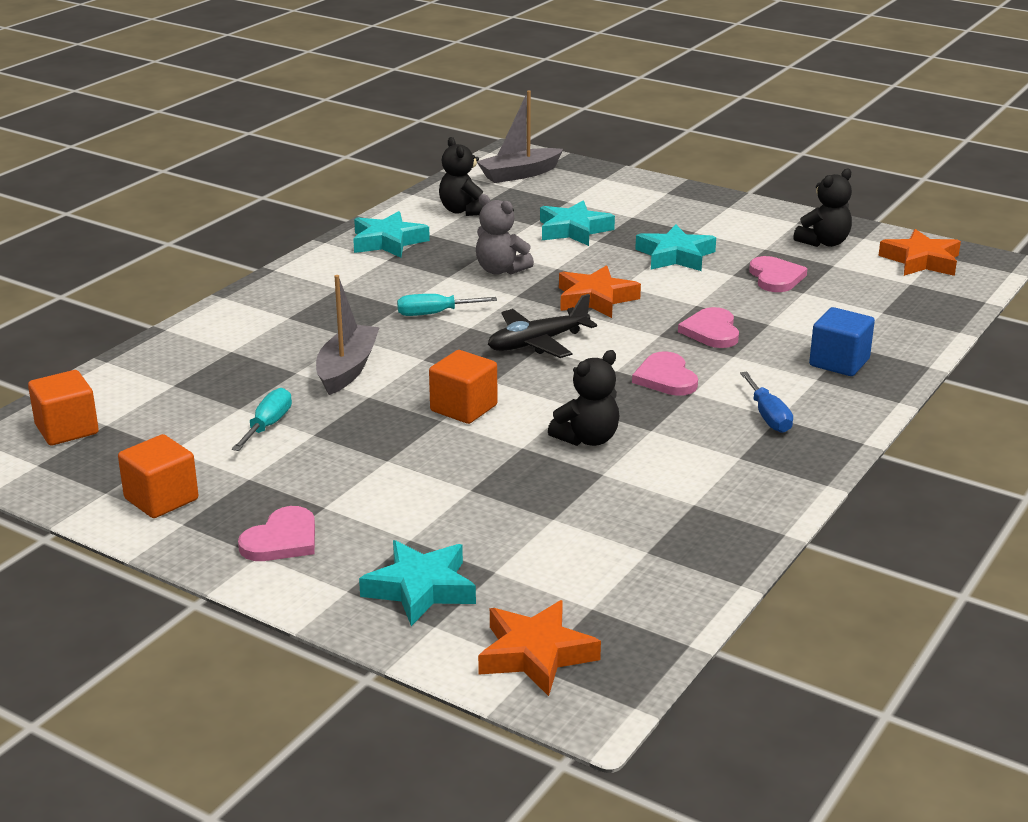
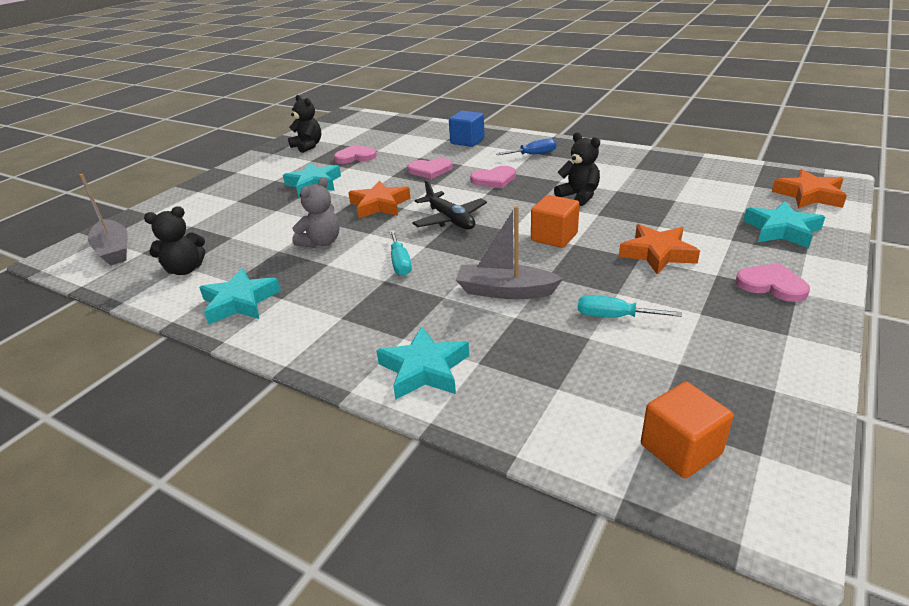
camera: 90 degrees left, 5 degrees up
(161, 499) = (762, 353): orange cube -> none
(573, 230) = (253, 219): turquoise star -> turquoise star (424, 369)
(921, 261) = (341, 126): orange star -> orange star (657, 254)

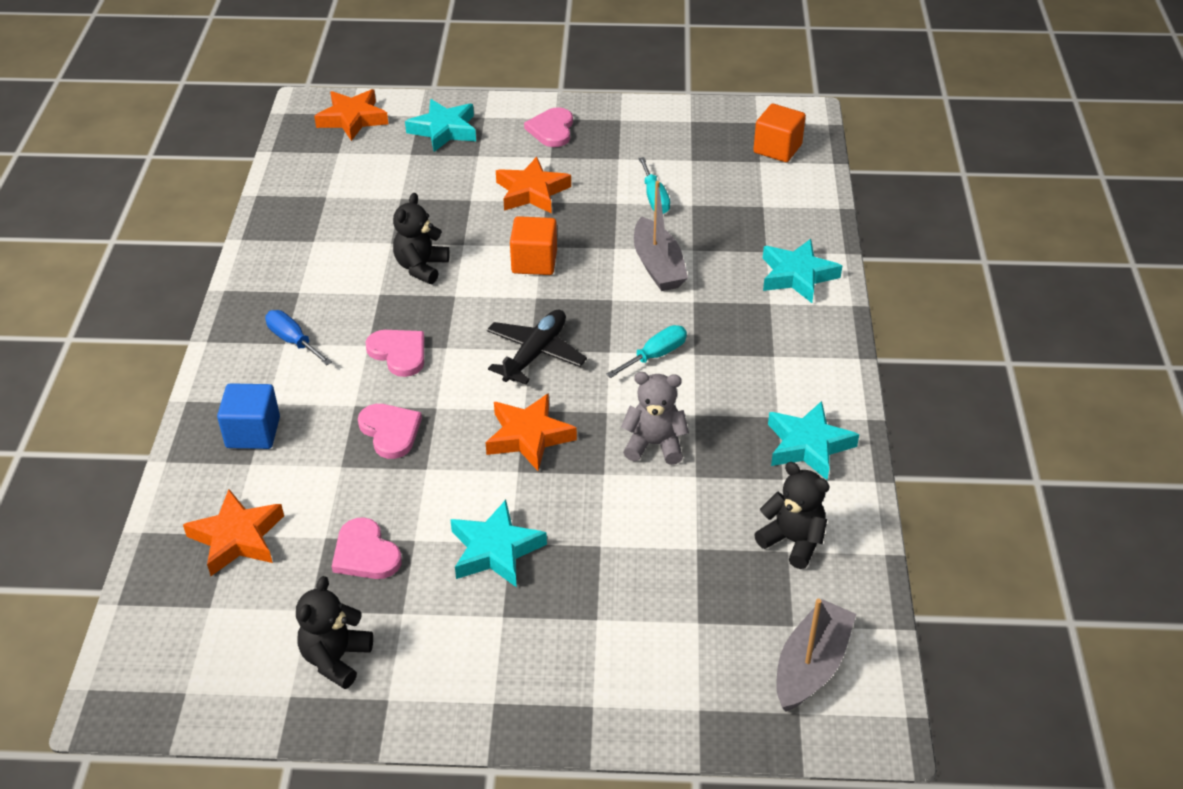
camera: 120 degrees left, 10 degrees up
(401, 134) = (237, 538): none -> orange star

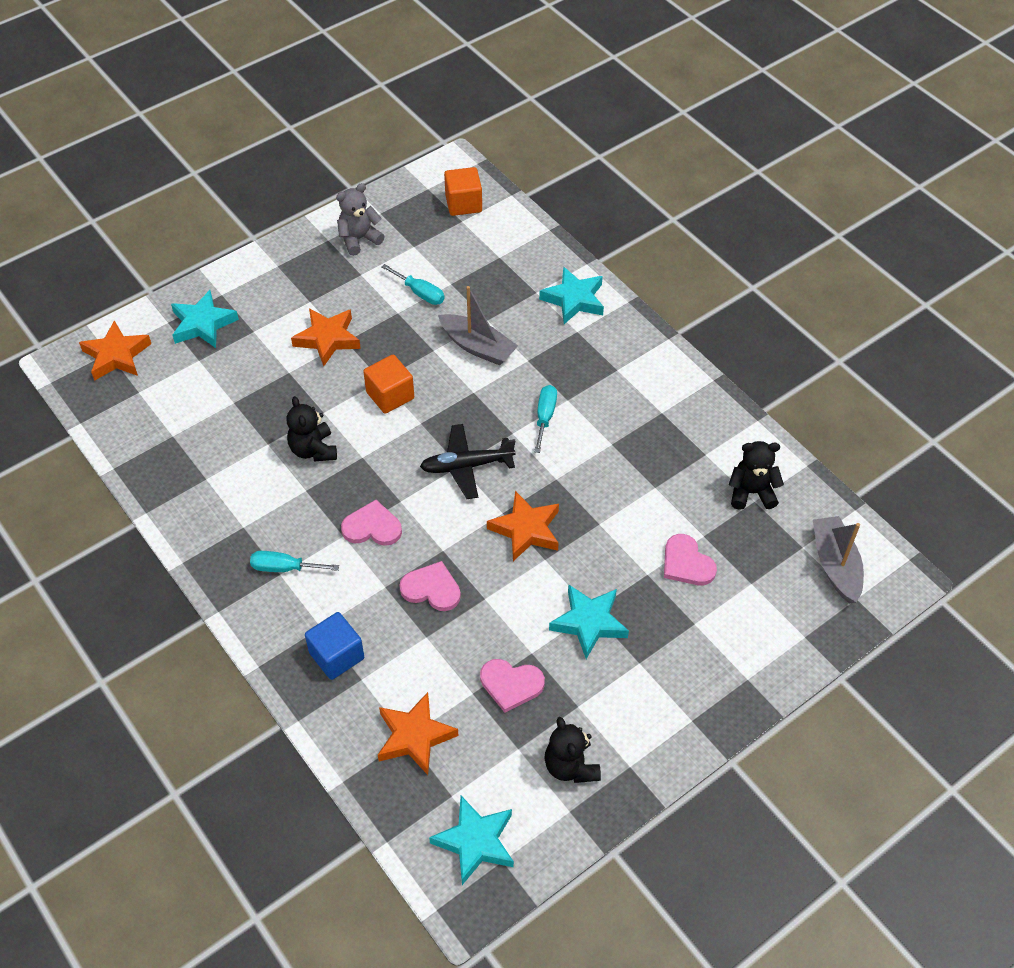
camera: 40 degrees left, 10 degrees up
(293, 341) = (284, 568): blue screwdriver -> turquoise screwdriver
(536, 353) = (466, 466): black plane -> black plane turned 90 degrees counterclockwise
(551, 130) = (286, 277): pink heart -> pink heart (686, 563)
(654, 444) = (609, 482): grey teddy bear -> grey teddy bear (359, 239)
(808, 445) = (698, 421): turquoise star -> turquoise star (475, 842)

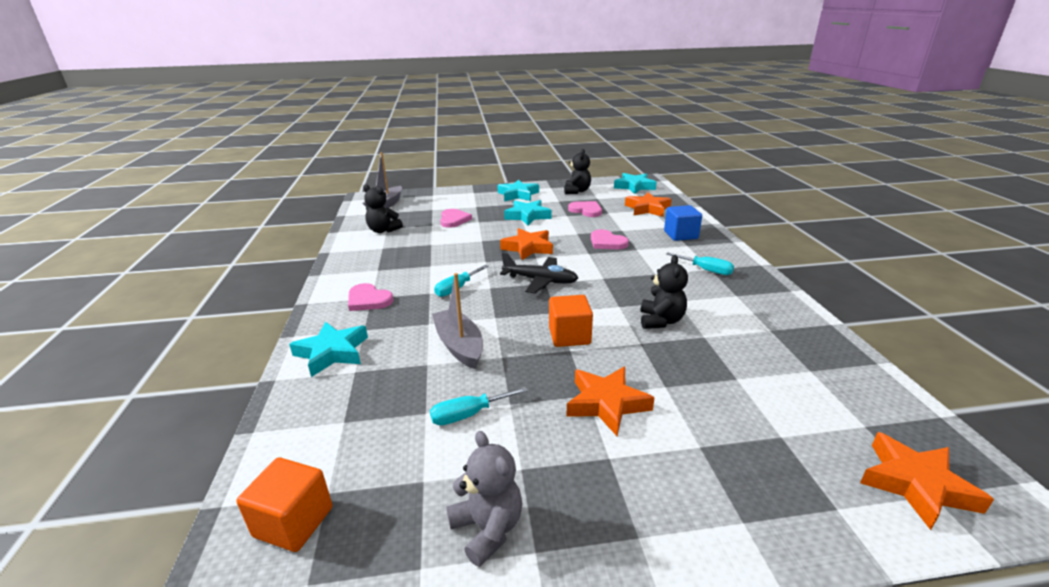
camera: 150 degrees left, 25 degrees down
(203, 324) = (776, 483): turquoise star -> turquoise star (518, 195)
(359, 239) = (487, 528): grey teddy bear -> grey teddy bear turned 120 degrees counterclockwise
(372, 527) = (631, 272): pink heart -> pink heart (368, 300)
(420, 293) = (468, 415): turquoise screwdriver -> turquoise screwdriver turned 90 degrees counterclockwise

